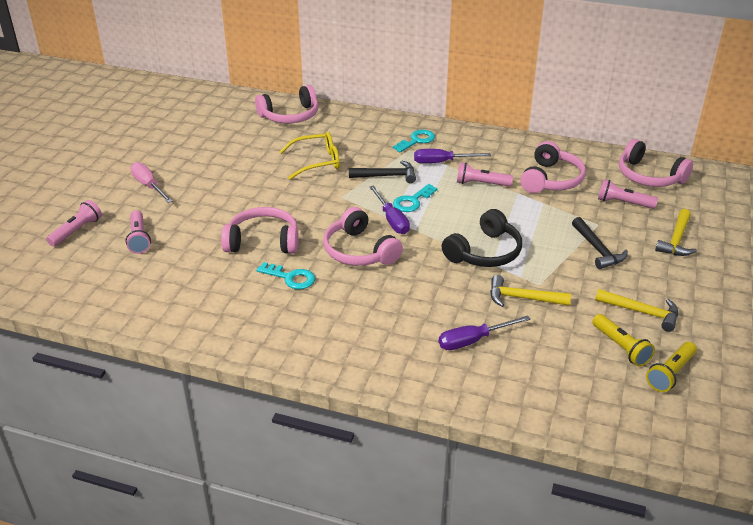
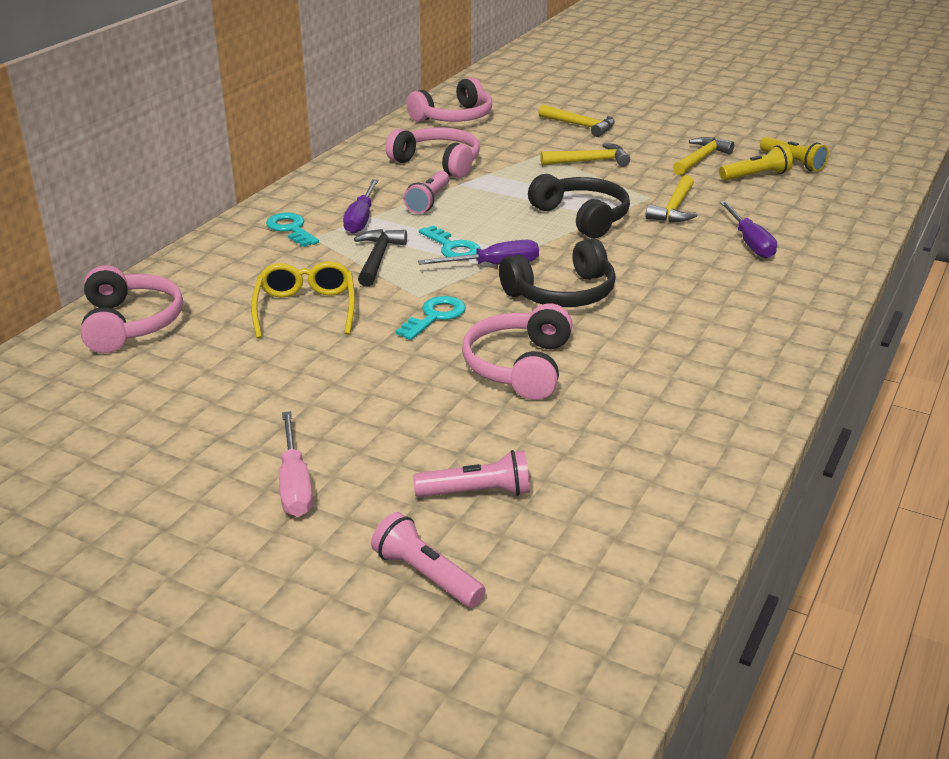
camera: 80 degrees left, 5 degrees down
(149, 186) = (294, 484): pink screwdriver -> pink screwdriver turned 75 degrees counterclockwise
(291, 278) = (616, 348): turquoise key -> turquoise key (435, 316)
(359, 251) = (562, 293): pink headphones -> black headphones
(597, 249) = (589, 161): black hammer -> yellow hammer
(623, 203) = (503, 136): pink flashlight -> none

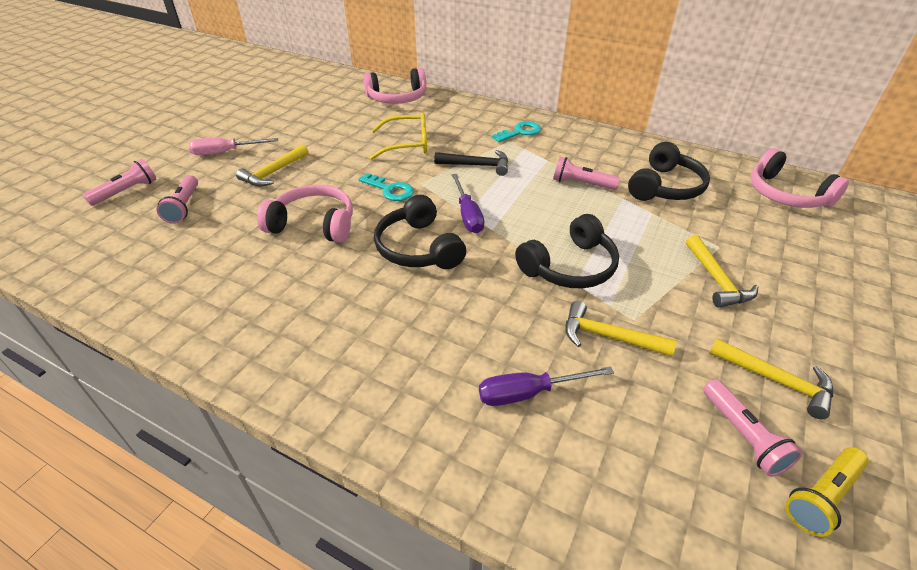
camera: 90 degrees right, 10 degrees up
(361, 219) = (542, 156): purple screwdriver -> none
(438, 163) = (665, 187): pink headphones -> black headphones
(452, 247) = (498, 196): turquoise key -> none
(580, 126) = (824, 278): yellow hammer -> yellow hammer (273, 172)
(756, 176) = (743, 435): yellow flashlight -> pink flashlight

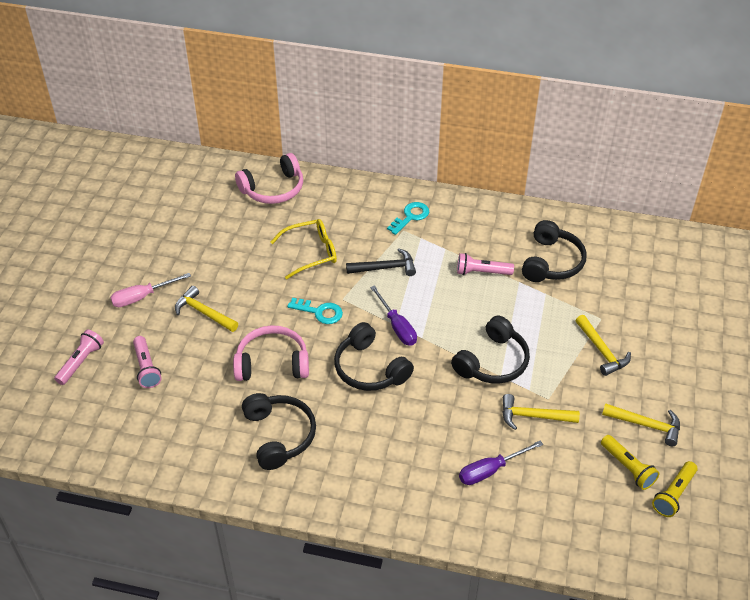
camera: 15 degrees left, 5 degrees up
(273, 172) = (204, 312): yellow hammer -> yellow hammer turned 105 degrees clockwise
(276, 295) = (279, 435): none -> black headphones
(743, 435) = (628, 467): pink flashlight -> yellow flashlight
(786, 194) = (649, 251): pink headphones -> none

